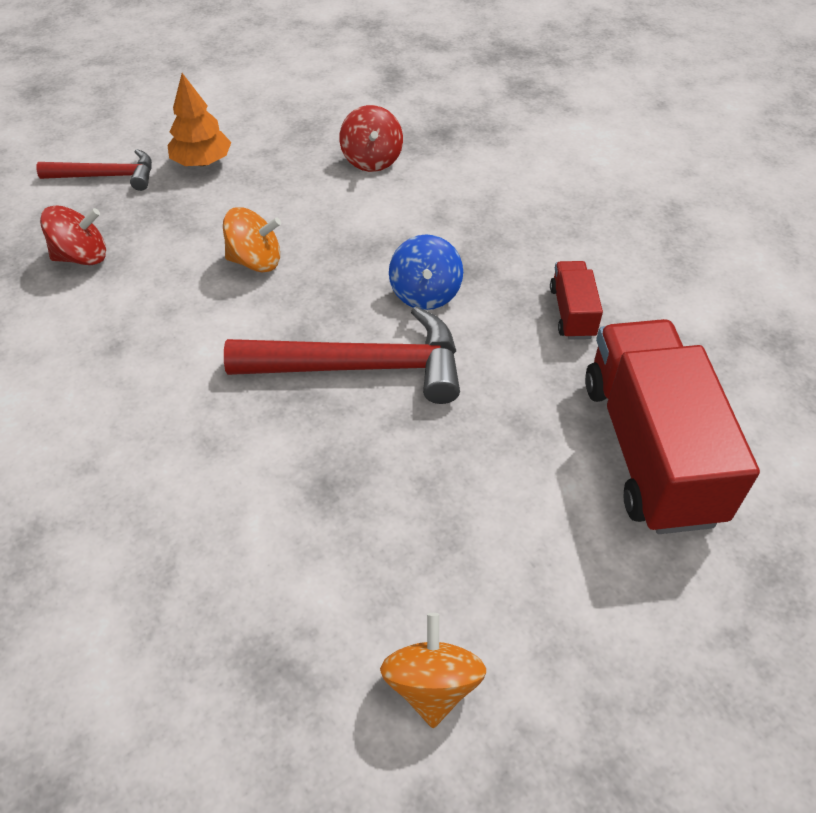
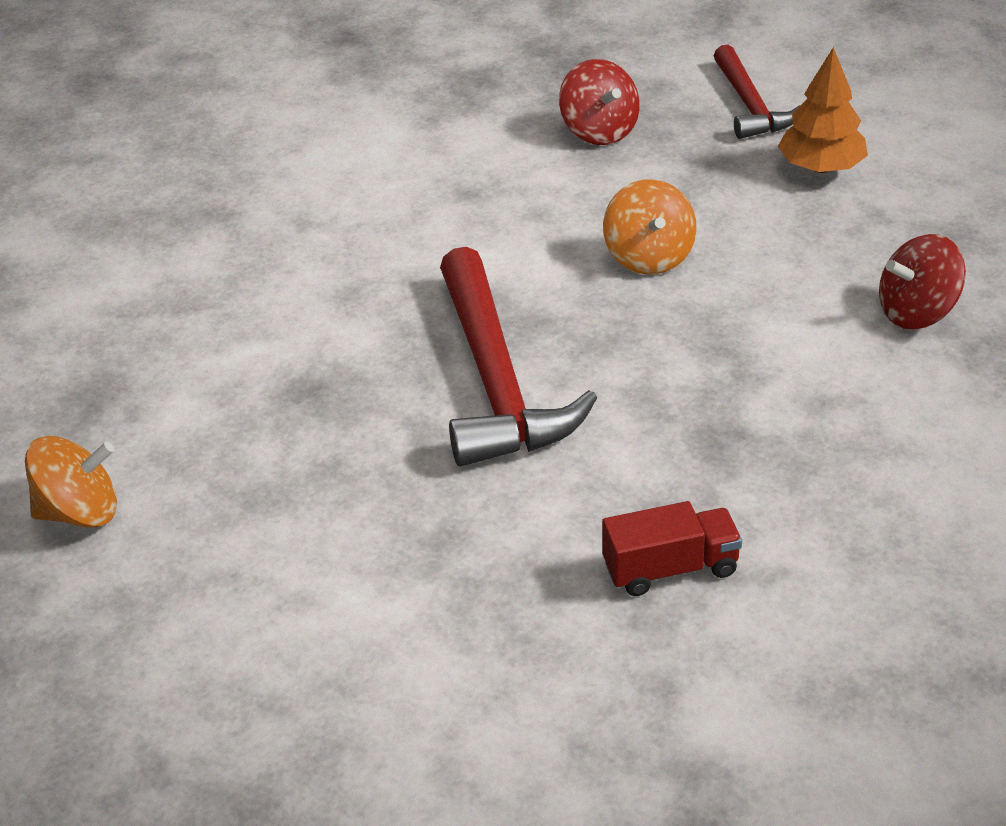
camera: 80 degrees right, 10 degrees down
(425, 293) = (650, 414): blue spinning top -> none
(649, 449) = (430, 672): red truck -> none

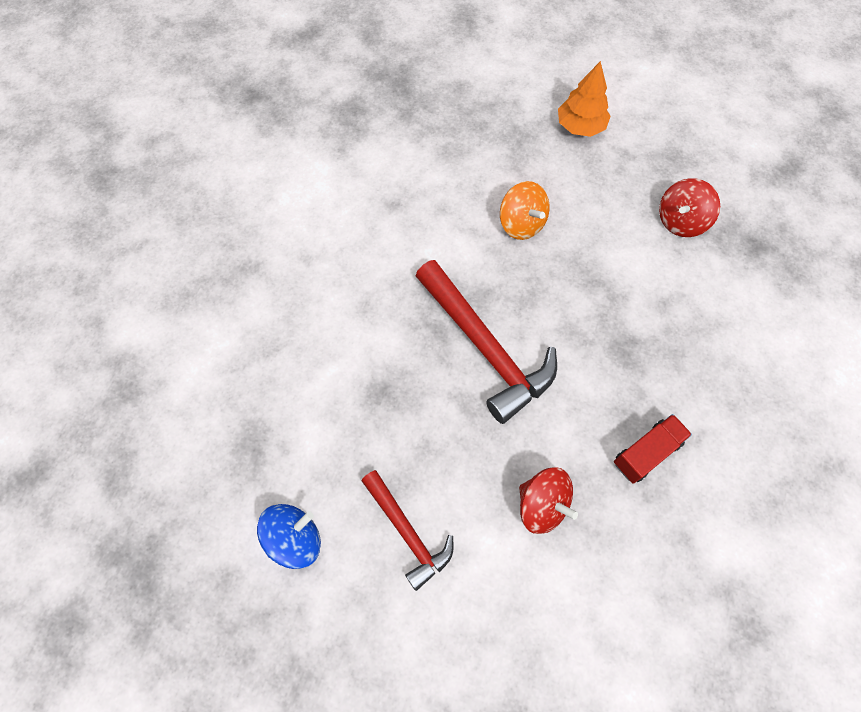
camera: 25 degrees left, 25 degrees up
(80, 512) = (295, 539): orange spinning top -> blue spinning top
(599, 131) = (445, 132): red spinning top -> red spinning top (542, 505)
(750, 106) = (519, 88): red hammer -> red hammer (408, 532)

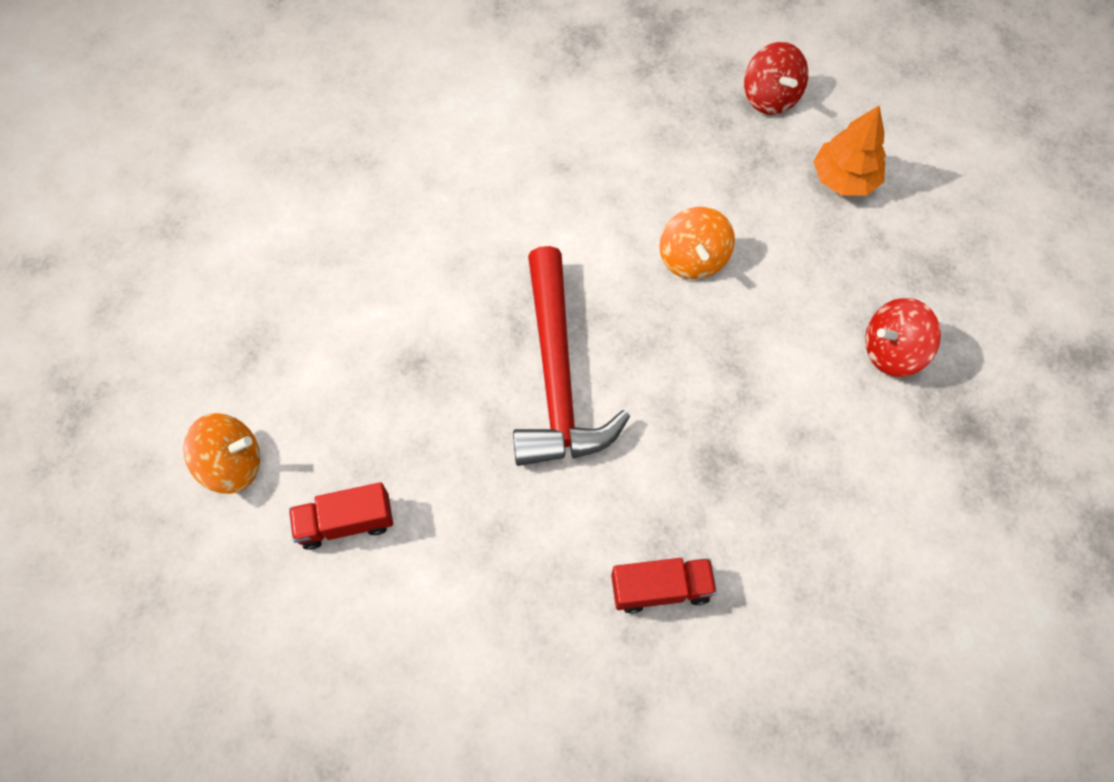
camera: 30 degrees right, 0 degrees up
(295, 539) = (233, 463): blue spinning top -> orange spinning top
(408, 532) = (346, 522): red hammer -> red truck
(542, 505) = (504, 576): red spinning top -> red spinning top (770, 97)

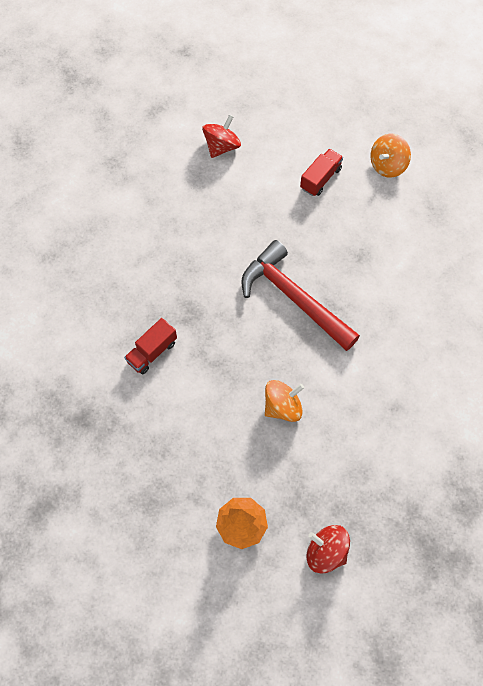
camera: 140 degrees right, 0 degrees up
(660, 588) = (174, 246): red truck -> red truck (152, 352)
(693, 259) = (282, 407): orange spinning top -> orange spinning top turned 105 degrees clockwise
(891, 350) = (146, 432): red spinning top -> red spinning top (222, 146)

